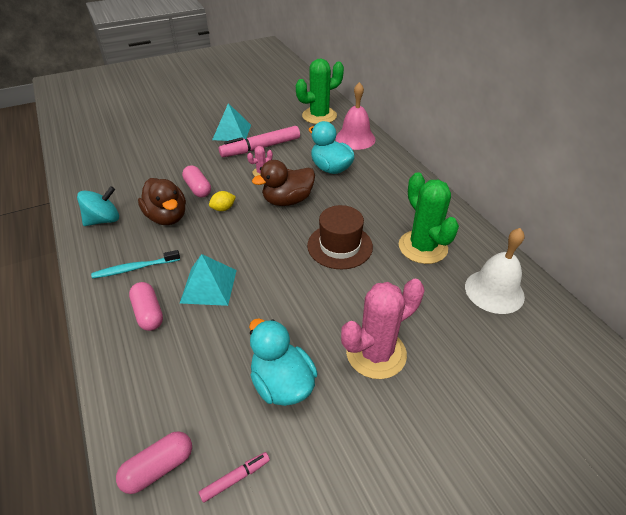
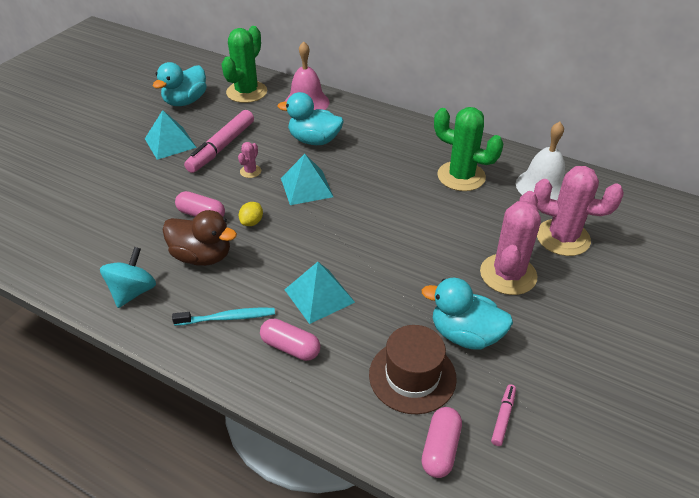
camera: 35 degrees left, 0 degrees up
(135, 268) = (227, 318): turquoise toothbrush -> turquoise toothbrush turned 135 degrees counterclockwise
(271, 108) = (185, 101): none -> turquoise duck
(287, 200) = (306, 187): brown duck -> turquoise pyramid
(340, 246) = (395, 206): brown hat -> brown hat (412, 376)
(466, 349) = (562, 238): none -> pink cactus

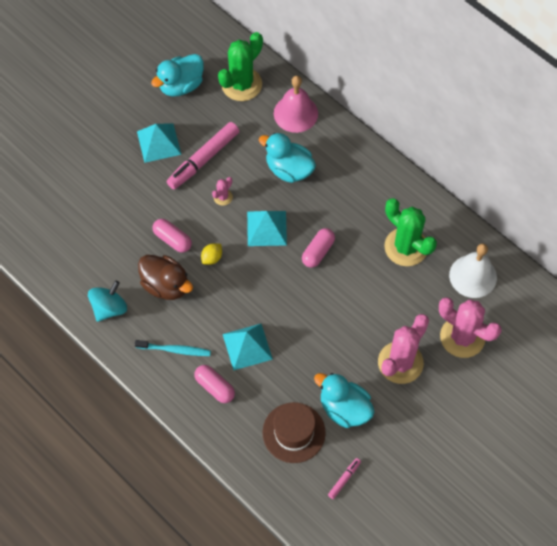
camera: 15 degrees right, 20 degrees up
(440, 449) = (293, 490): pink capsule -> pink capsule (318, 252)

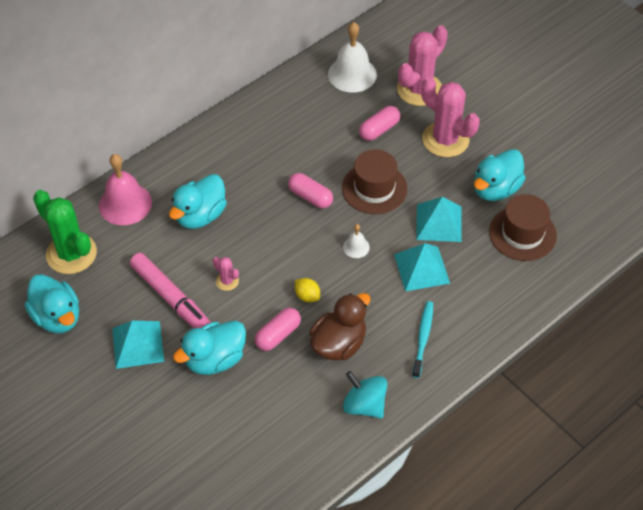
camera: 85 degrees left, 10 degrees down
(147, 197) = (215, 359): none -> turquoise duck
(215, 387) = (470, 301): pink capsule -> pink capsule (379, 130)
(266, 228) = (274, 241): turquoise pyramid -> turquoise pyramid (439, 223)
(266, 292) = (356, 247): none -> white bell
(333, 303) = (374, 188): none -> brown hat
(344, 479) = (572, 195): pink marker -> none
(406, 247) = (313, 122): green cactus -> none

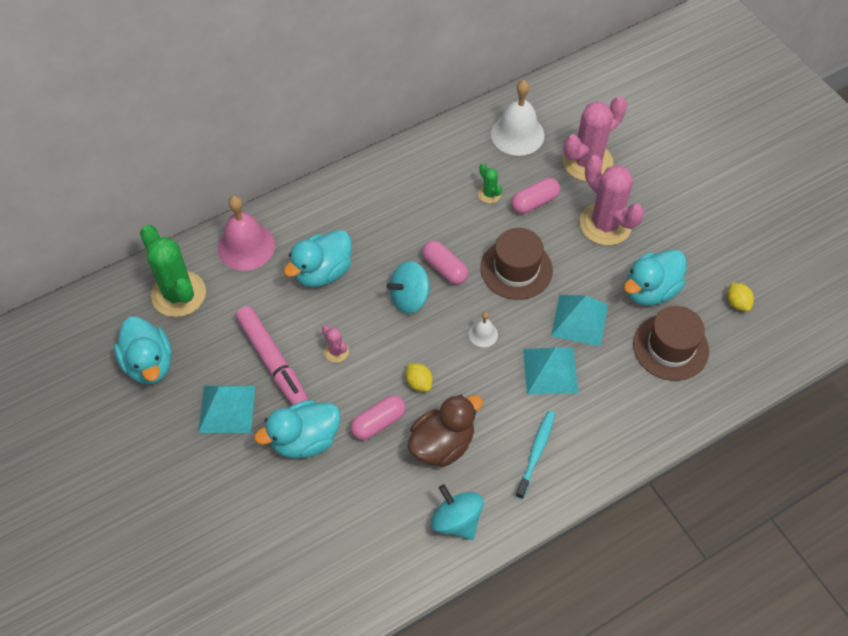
camera: 10 degrees right, 5 degrees up
(284, 226) = (409, 298): none -> turquoise spinning top
(337, 128) = (489, 194): none -> green cactus
(573, 188) = (737, 303): none -> yellow lemon

